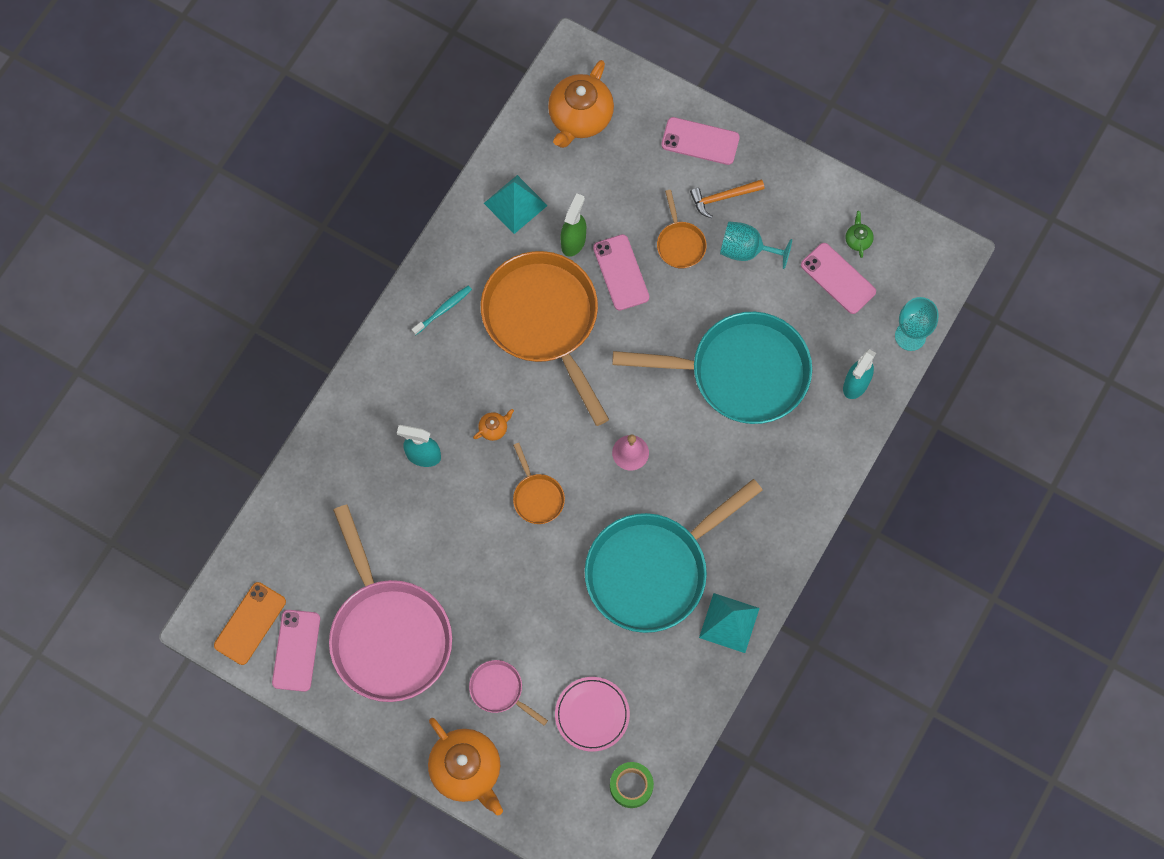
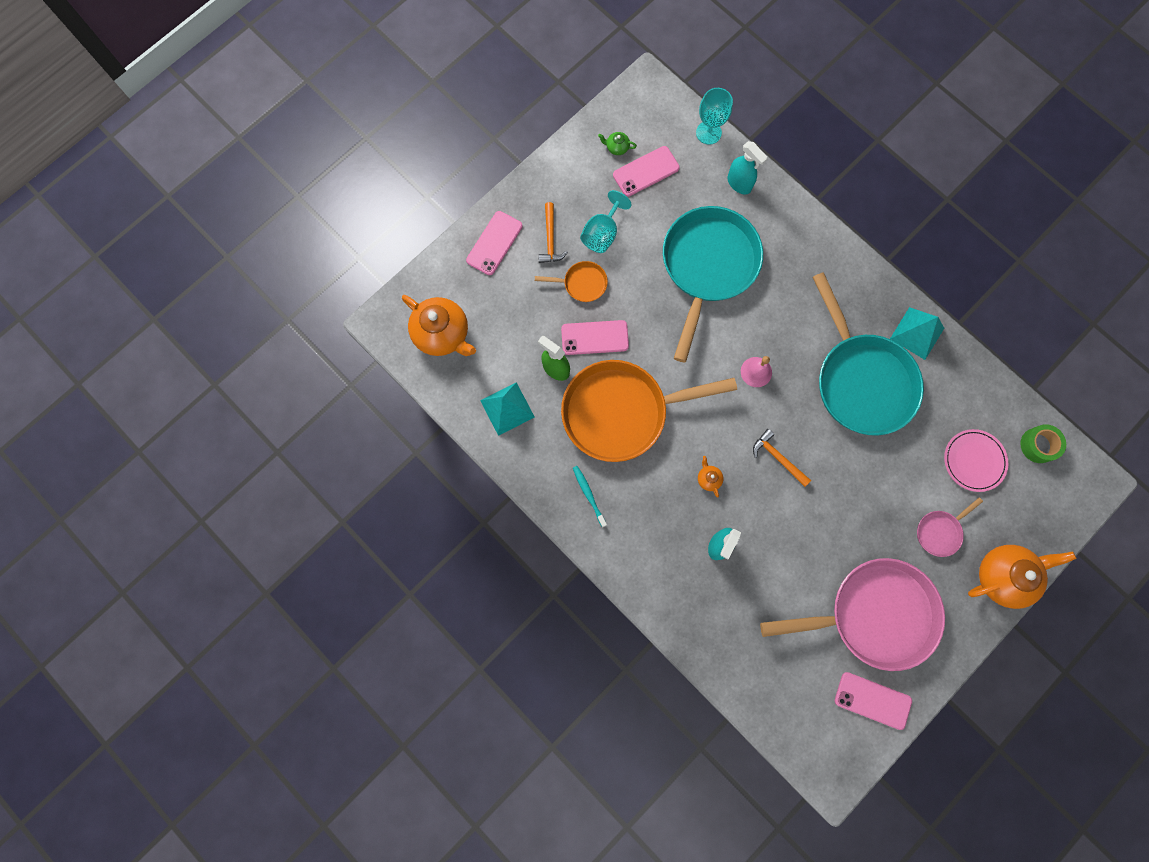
camera: 75 degrees left, 5 degrees up
(250, 623) = (840, 737): orange phone -> none
(537, 497) = (778, 458): orange pan -> orange hammer

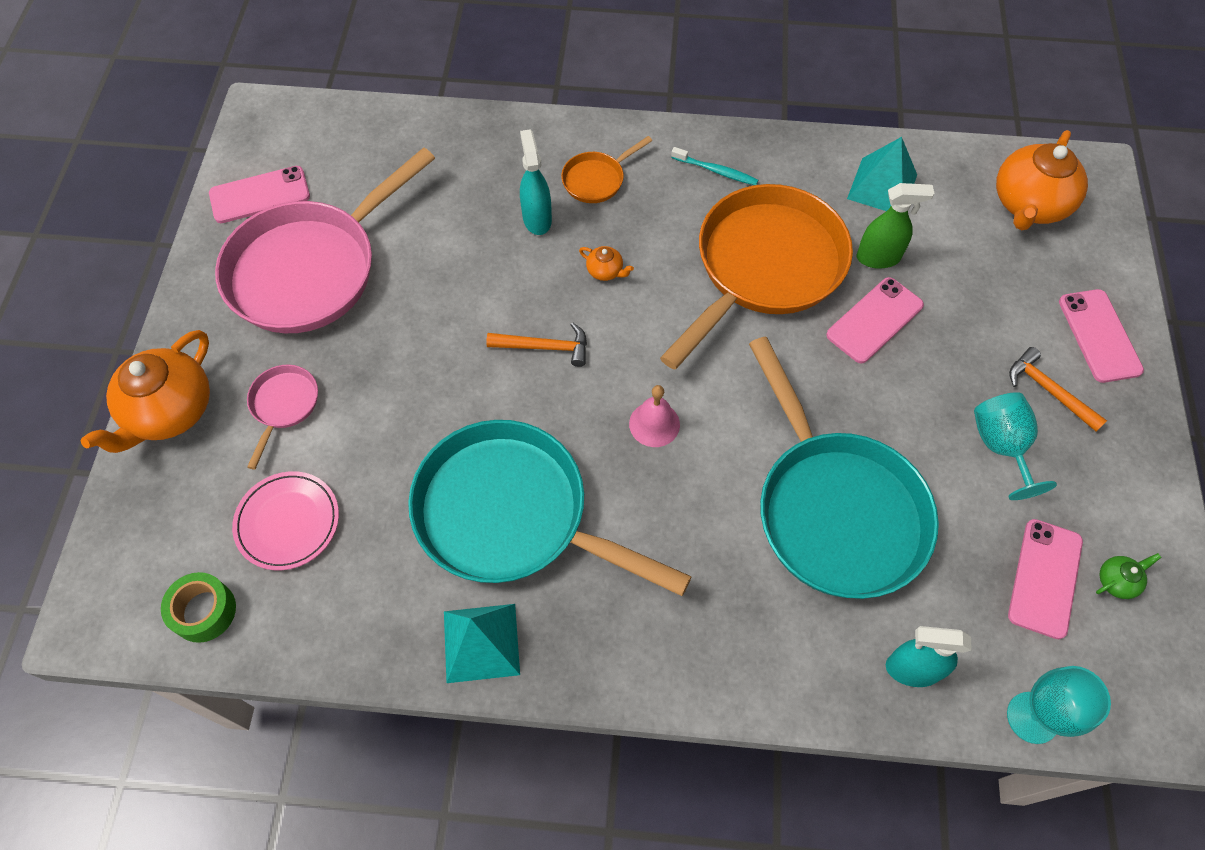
camera: 140 degrees right, 15 degrees down
(442, 334) = (1029, 205): orange teapot -> orange teapot turned 60 degrees counterclockwise
(582, 283) = (955, 368): orange pan -> orange pan (596, 179)

